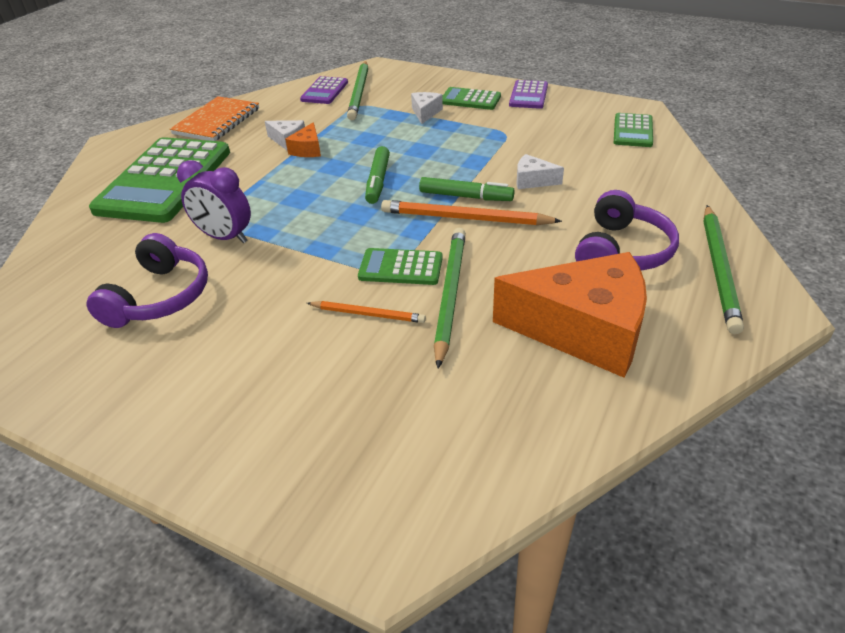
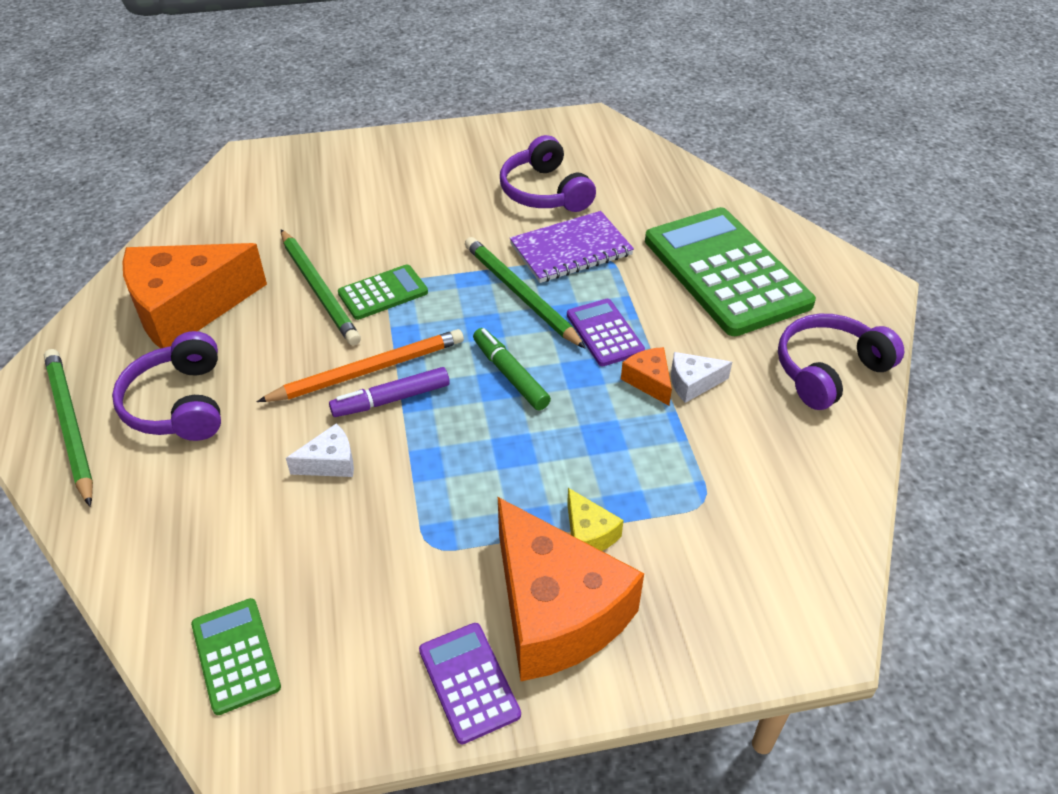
camera: 140 degrees right, 5 degrees up
(217, 121) = (829, 370): orange notebook -> purple headphones
(225, 237) = (571, 250): purple clock -> purple notebook
(324, 91) = (798, 508): purple calculator -> purple calculator (604, 333)
(359, 92) = (744, 534): green pencil -> green pencil (520, 294)
(368, 314) = (371, 248): orange pencil -> none
(425, 113) = (588, 534): white cheese -> yellow cheese
(465, 196) = (392, 399): green marker -> purple marker
(470, 99) = (555, 611): green calculator -> orange cheese

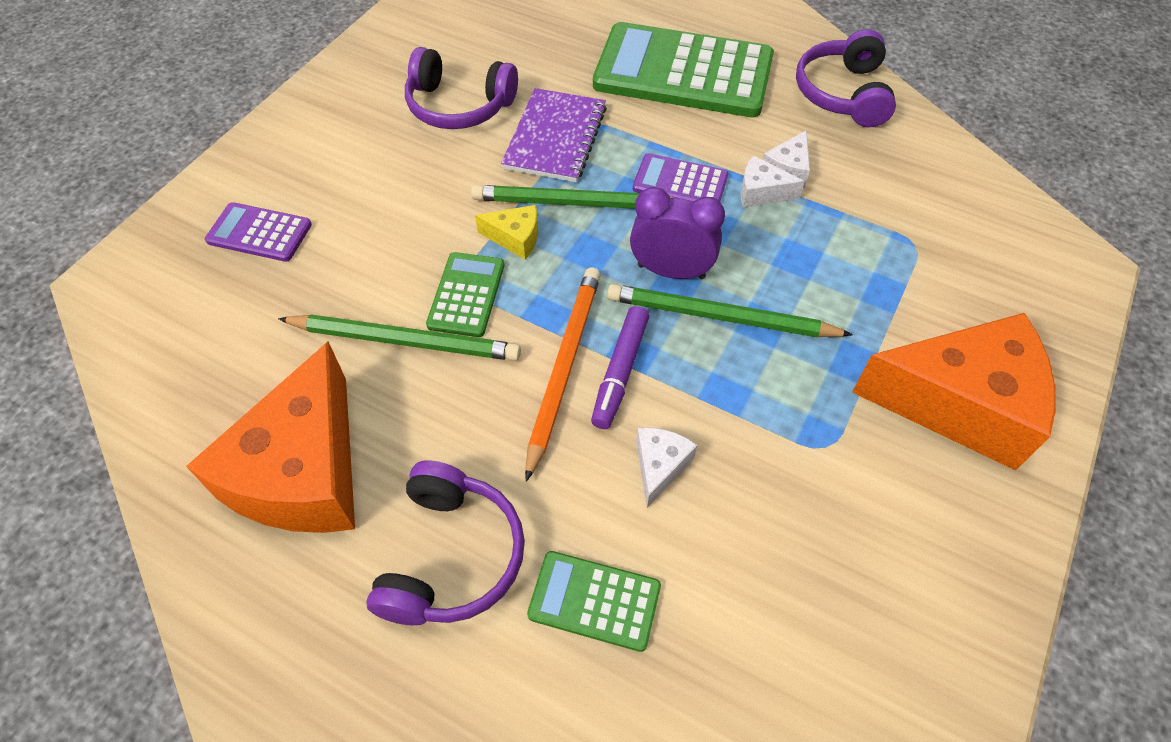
camera: 50 degrees left, 10 degrees up
(70, 426) = (379, 688): green pencil -> green pencil (720, 317)
(179, 404) = (451, 556): purple headphones -> purple headphones turned 105 degrees counterclockwise
(236, 655) = (846, 680): green calculator -> green calculator (594, 600)
(469, 682) = (994, 507): purple calculator -> purple calculator (259, 233)
(510, 375) = (671, 271): green marker -> purple clock
(588, 534) = (895, 333): yellow cheese -> yellow cheese (515, 238)
(649, 381) = (761, 192): orange cheese -> white cheese

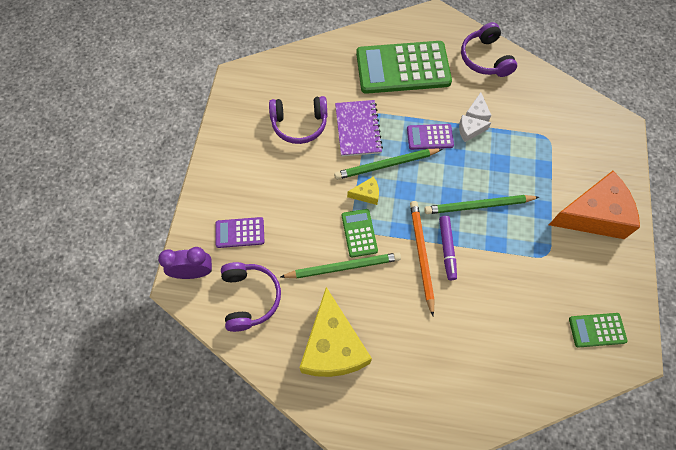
camera: 20 degrees left, 10 degrees up
(303, 471) = (333, 346): orange cheese -> yellow cheese
(451, 556) = (416, 360): purple headphones -> purple headphones (250, 298)
(594, 600) = (483, 357): green calculator -> green calculator (597, 330)
(659, 466) = (483, 288): white cheese -> none
(671, 271) = (446, 189): purple clock -> purple clock (194, 272)

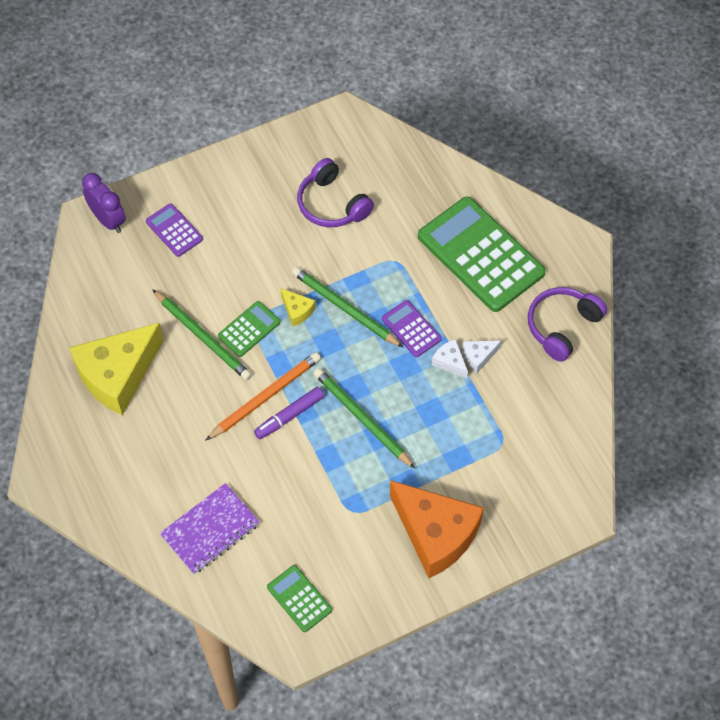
camera: 55 degrees right, 5 degrees down
(250, 298) = (116, 280): purple headphones -> none
(358, 129) = (367, 258): purple notebook -> purple notebook (210, 530)

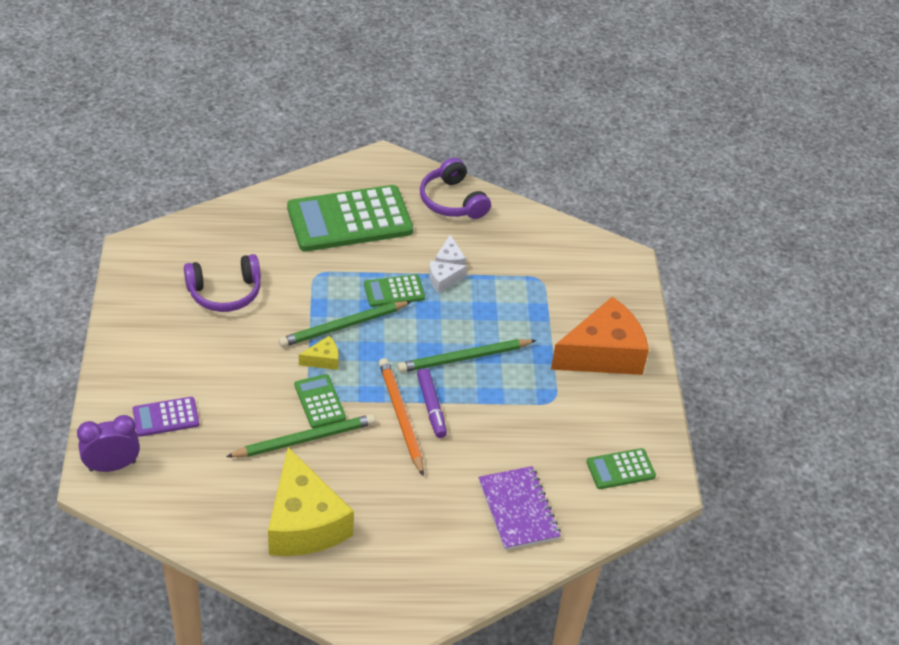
camera: 70 degrees left, 15 degrees down
(411, 329) = (394, 291): purple calculator -> green calculator

